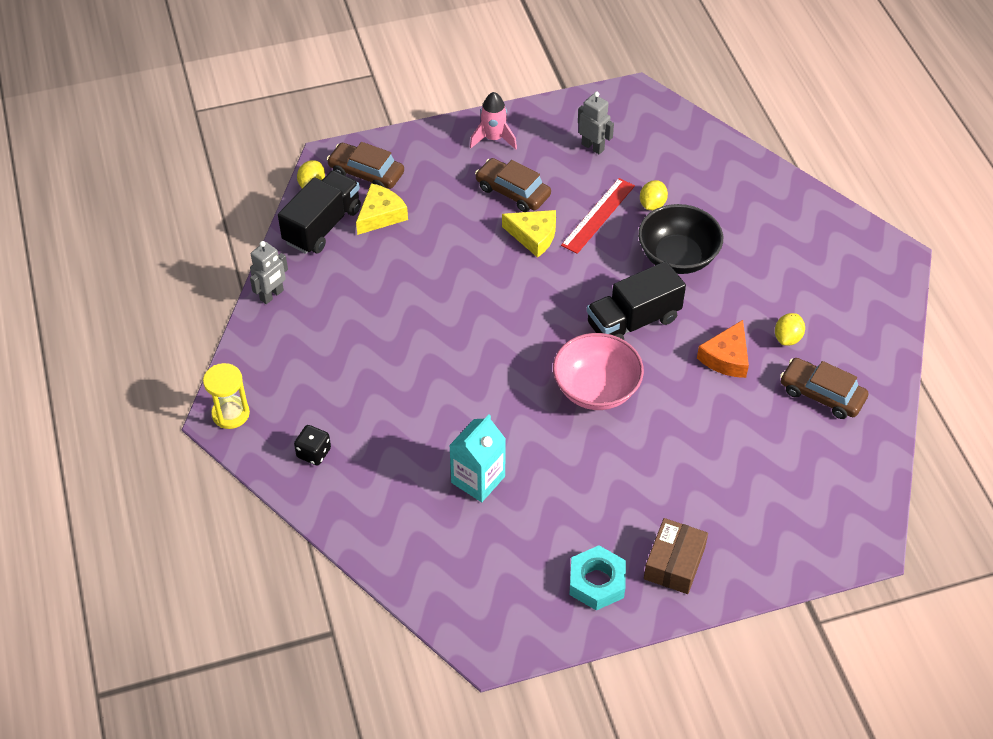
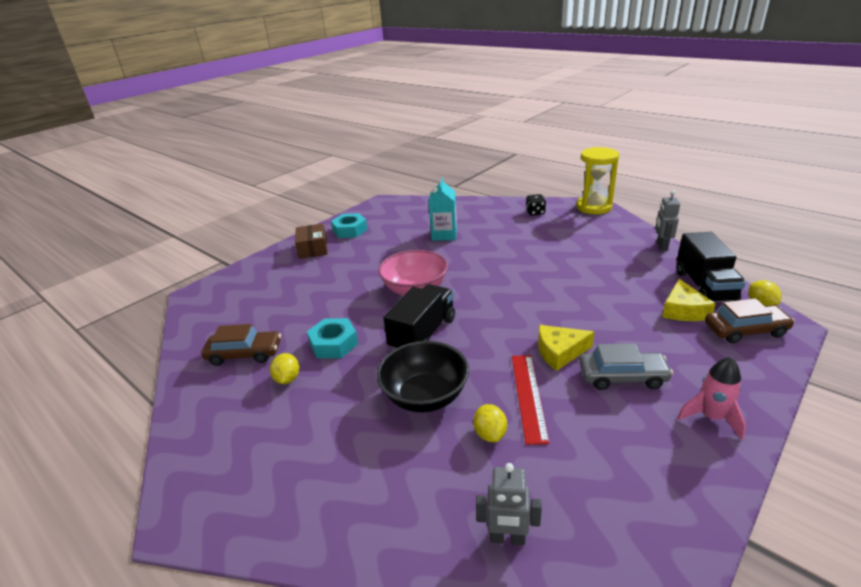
camera: 150 degrees right, 20 degrees down
(230, 414) = (593, 207): yellow hourglass -> yellow hourglass, size x1.53
(513, 192) = (622, 377): brown car -> grey car
(593, 147) = (613, 467): grey robot -> grey robot (507, 538)
(726, 357) = (334, 344): orange cheese -> turquoise nut

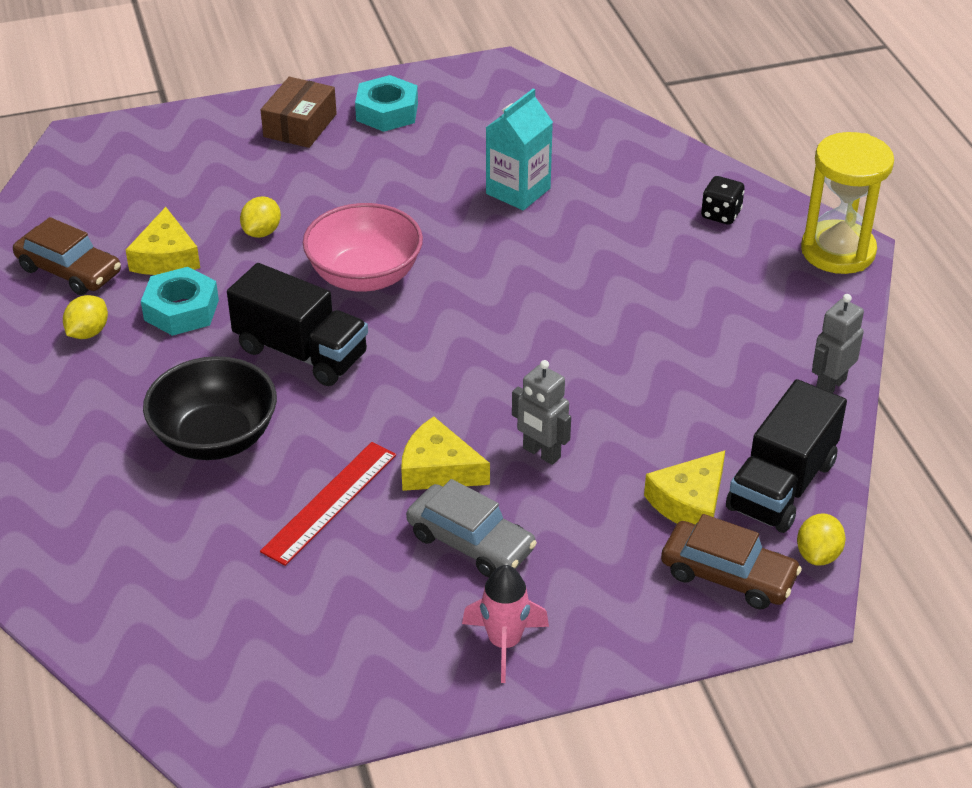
camera: 30 degrees right, 10 degrees up
(298, 324) = (166, 257): none -> yellow cheese
(423, 334) = (301, 352): black truck -> black truck turned 60 degrees clockwise
(490, 434) = (236, 520): yellow lemon -> yellow lemon (262, 232)
(507, 538) = (138, 624): grey robot -> grey robot (541, 453)

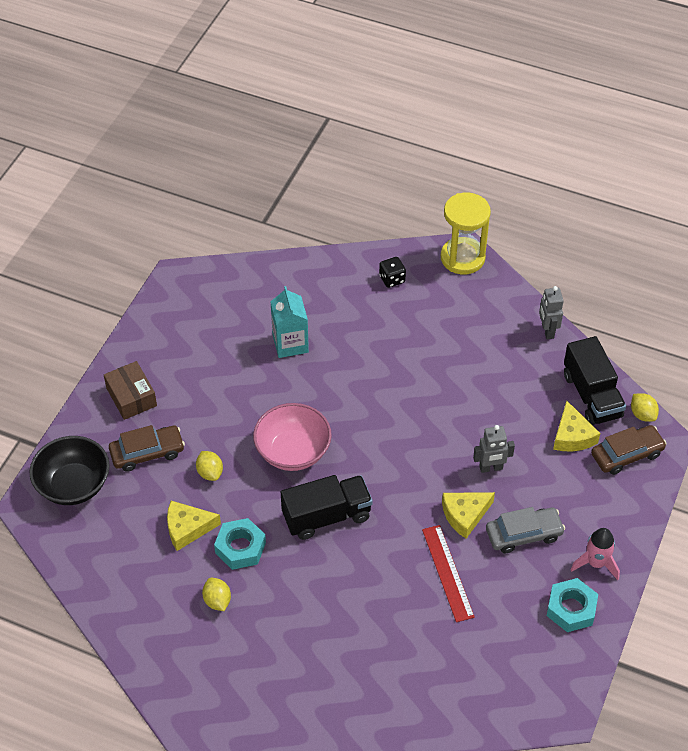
camera: 50 degrees left, 10 degrees up
(69, 271) = (153, 580): brown car -> brown car (147, 453)
(166, 257) = (187, 528): yellow cheese -> yellow cheese turned 135 degrees clockwise
(215, 438) = (357, 592): black bowl -> black bowl (73, 485)
(387, 112) = (161, 351): turquoise nut -> turquoise nut (571, 609)

